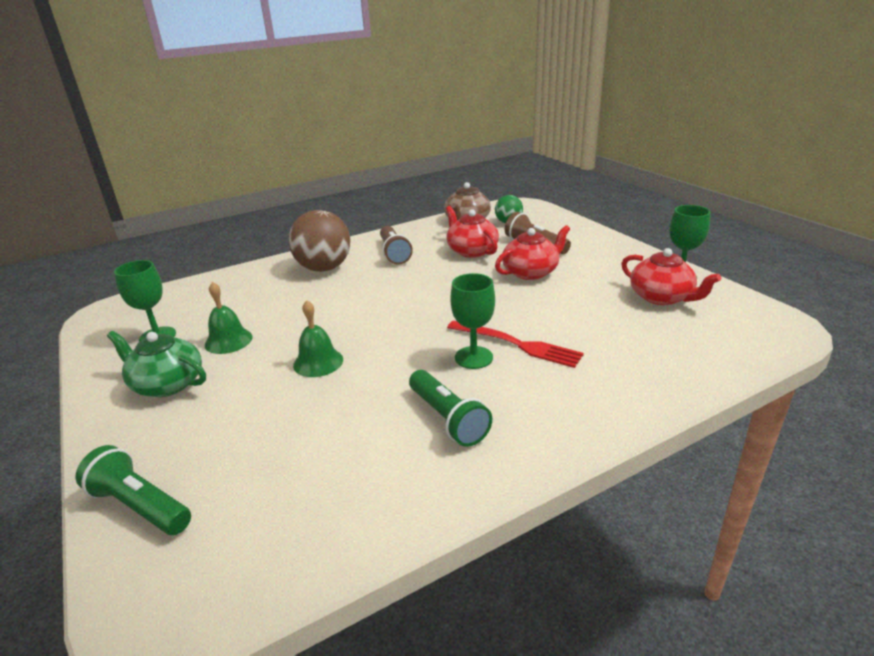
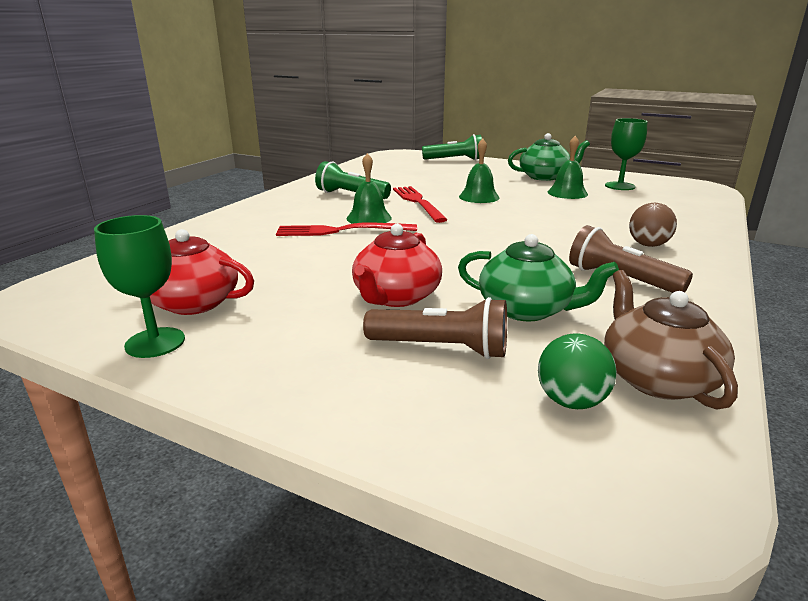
camera: 145 degrees right, 5 degrees down
(324, 268) = (648, 245): brown ball -> brown ball, size x0.53
(392, 372) = (418, 202): none -> red fork
(471, 251) = (526, 309): red teapot -> green teapot
(473, 357) = (369, 218): green goblet -> green bell

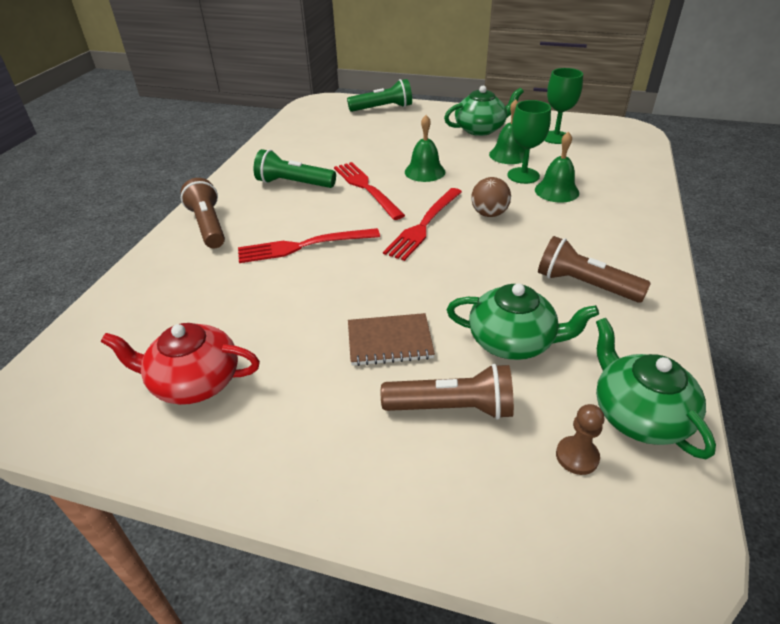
camera: 10 degrees left, 15 degrees up
(155, 342) = (182, 446): green goblet -> green goblet (523, 175)
(261, 212) = (208, 225): none -> brown flashlight
(369, 218) = (325, 221): green bell -> green bell (556, 191)
(396, 297) = (389, 341): red teapot -> brown notebook
(464, 228) = (424, 225): none -> red fork
(571, 401) = (577, 456): green ball -> brown pawn
(648, 245) = (599, 230): brown ball -> brown ball (489, 214)
(656, 378) = (638, 415): brown teapot -> green teapot

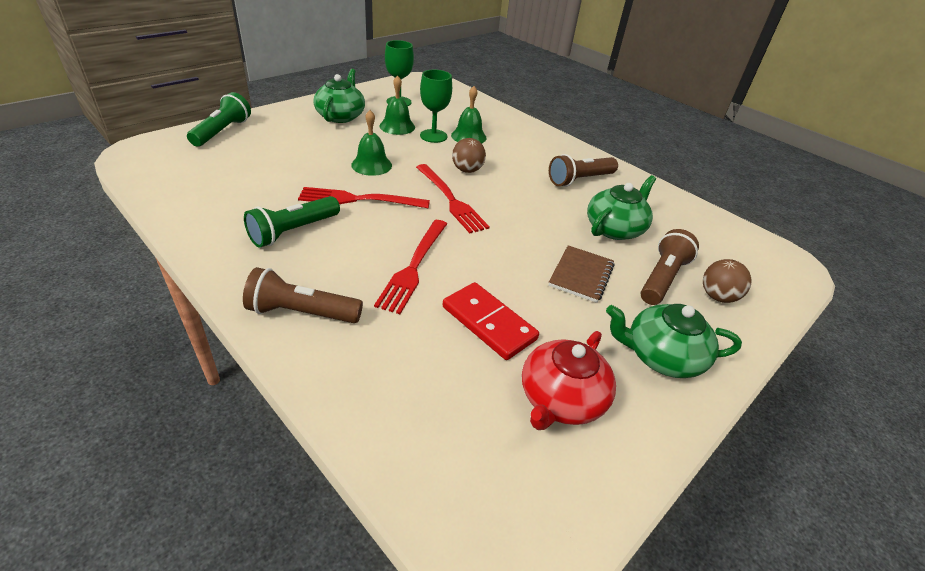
camera: 65 degrees left, 0 degrees up
(263, 308) = (488, 323): none -> red domino
(467, 472) = (717, 296): none -> brown ball
(577, 456) = (719, 254): brown pawn -> none
(638, 415) = (698, 221): green teapot -> green teapot (661, 356)

